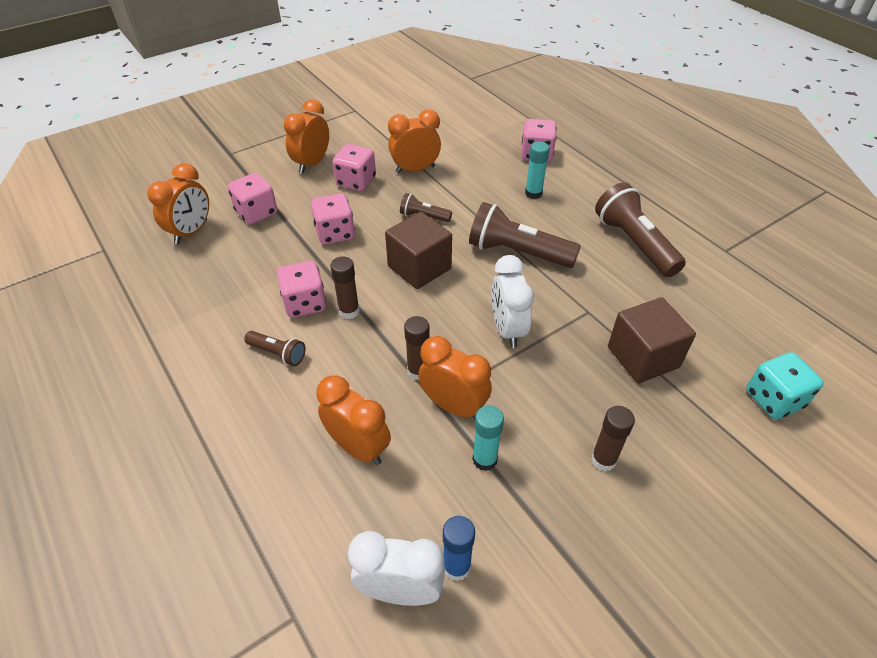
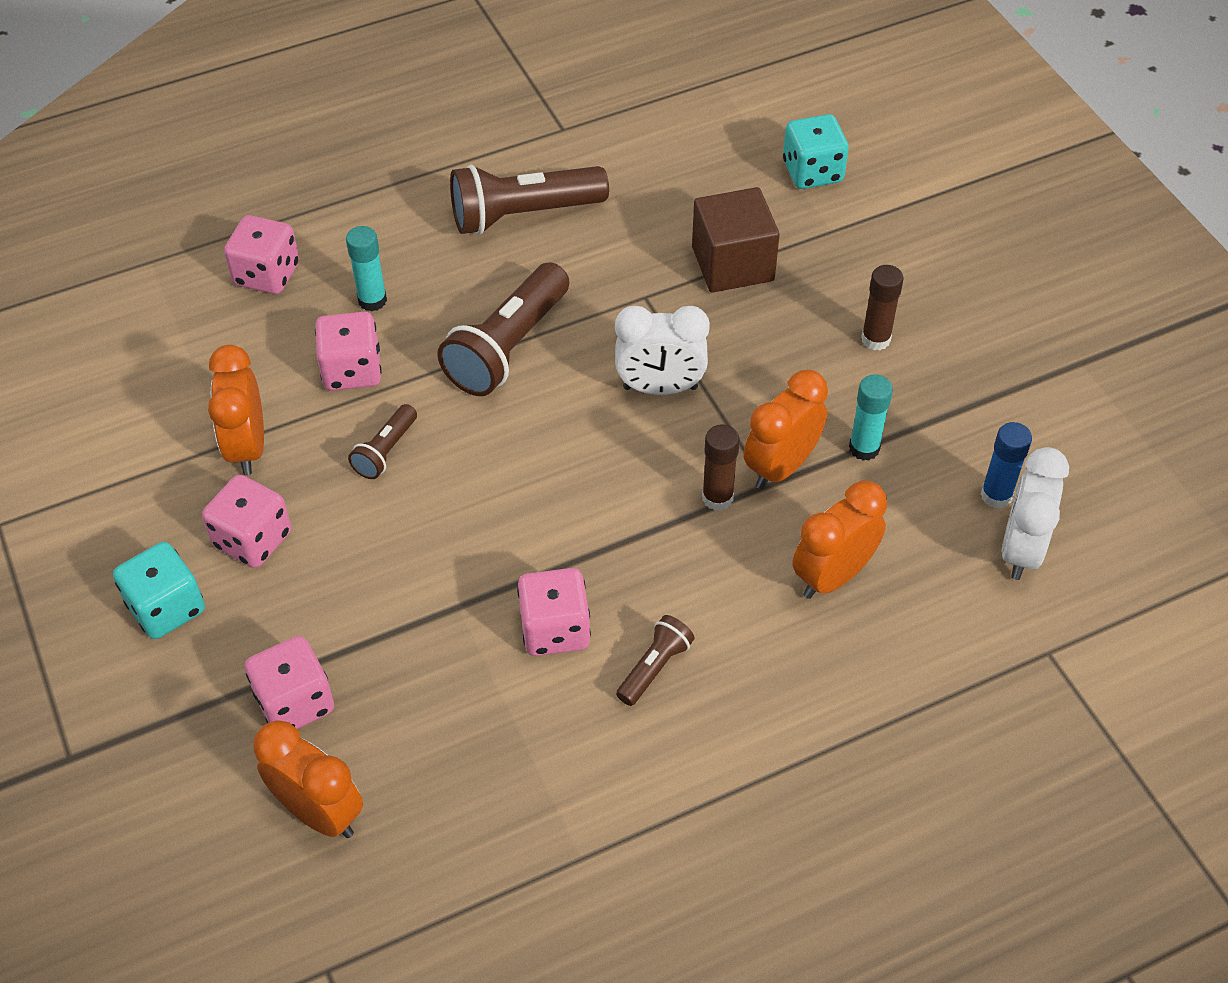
camera: 80 degrees left, 5 degrees up
(312, 164) = (166, 608): orange clock -> turquoise dice
(335, 233) = (392, 580): pink dice -> pink dice (352, 371)
(349, 311) = (585, 571): brown glue stick -> none
(419, 267) = (510, 472): brown cube -> none

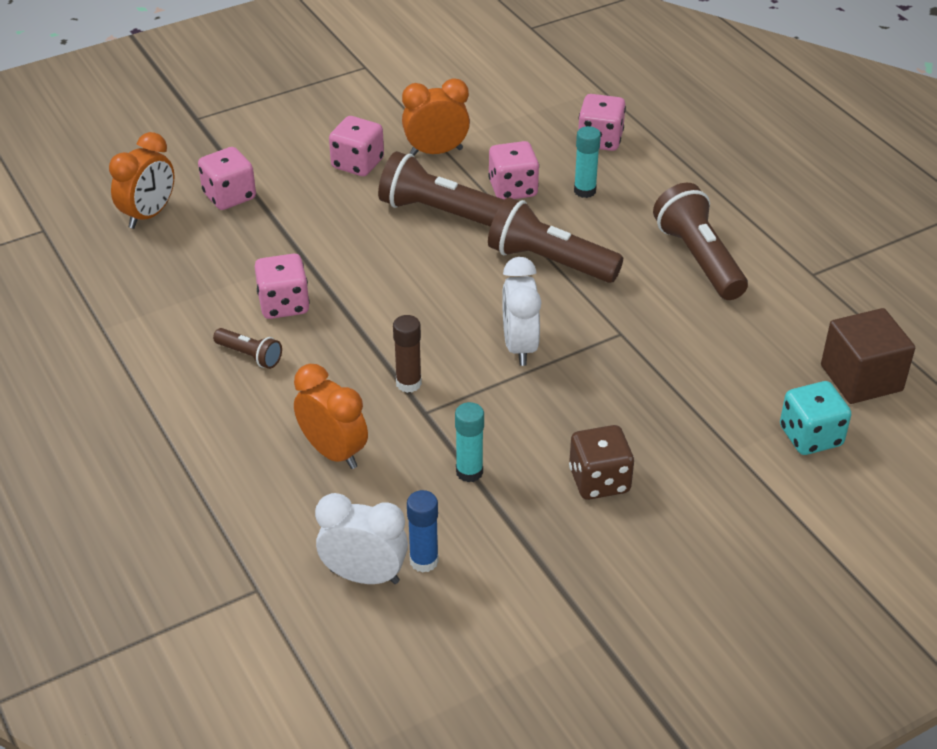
camera: 85 degrees right, 10 degrees down
(166, 608) = (302, 137): turquoise dice -> none
(385, 451) = (439, 212): brown flashlight -> brown flashlight, size x1.97
(732, 264) = (672, 385): brown cube -> brown cube (861, 378)
(781, 467) = (443, 420): orange clock -> none
(875, 339) = (599, 481): brown glue stick -> brown dice

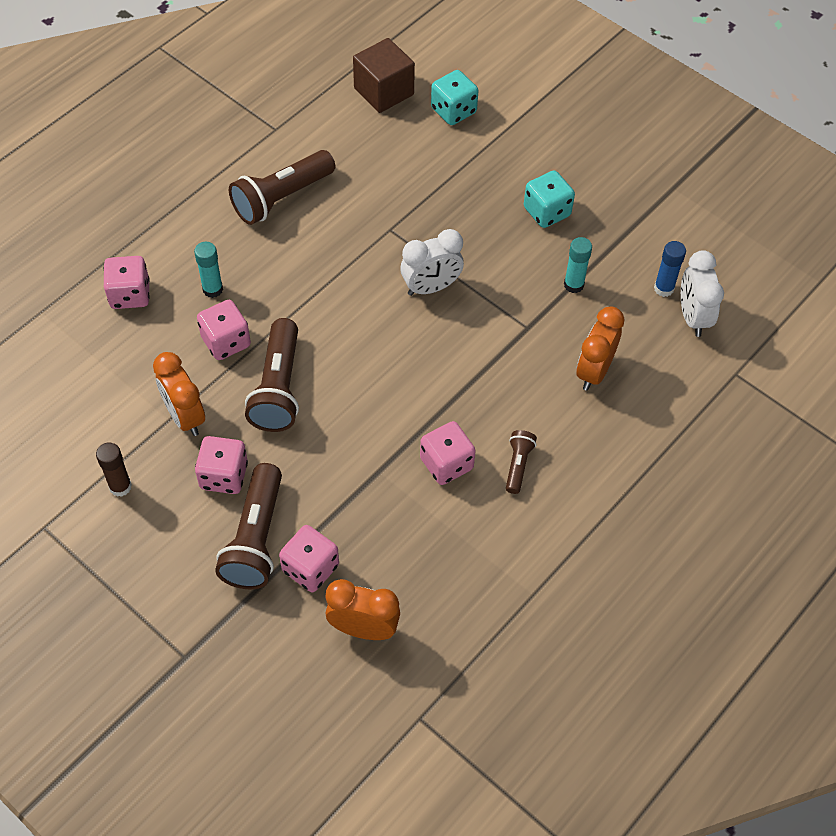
camera: 110 degrees left, 15 degrees up
(408, 383) = (502, 346): brown glue stick -> brown glue stick (120, 486)
(549, 262) = (320, 292): brown flashlight -> brown flashlight (255, 538)
(599, 481) = (547, 212): brown dice -> turquoise dice

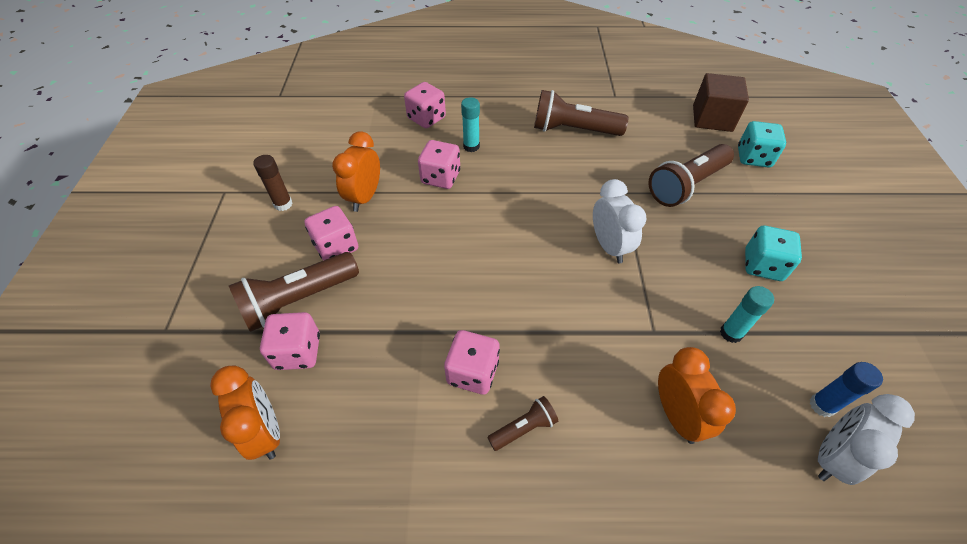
camera: 50 degrees right, 5 degrees down
(278, 388) = (434, 225): brown flashlight -> brown flashlight (686, 185)
(431, 287) = (609, 246): white clock -> white clock turned 135 degrees counterclockwise
(594, 371) = (676, 415): orange clock -> orange clock turned 90 degrees clockwise

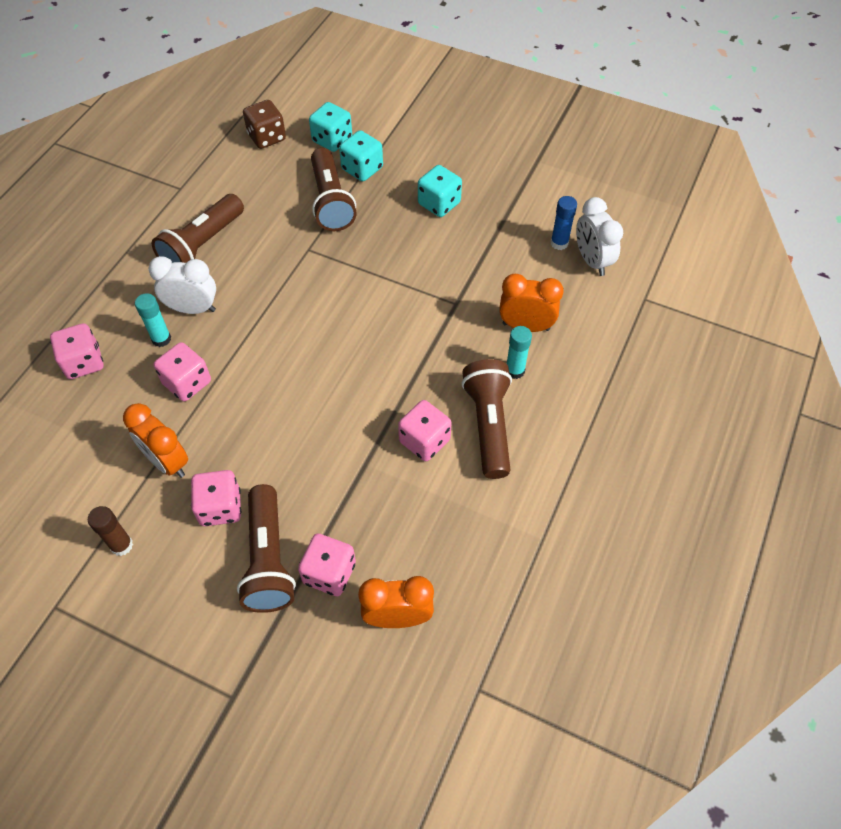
camera: 65 degrees left, 5 degrees up
(524, 428) = (488, 425): brown flashlight -> brown flashlight, size x1.97
(609, 246) = (360, 289): white clock -> white clock (193, 309)
(712, 118) = (267, 137): brown cube -> brown dice
(731, 333) = (483, 258): turquoise glue stick -> turquoise glue stick (515, 371)
(743, 190) = (362, 169): none -> turquoise dice

